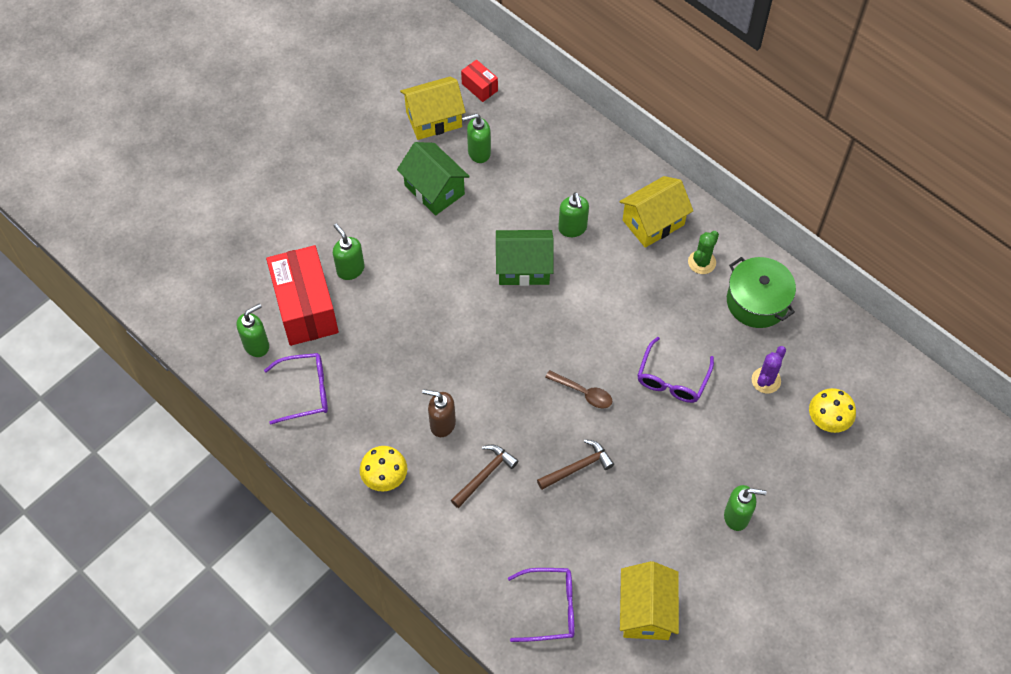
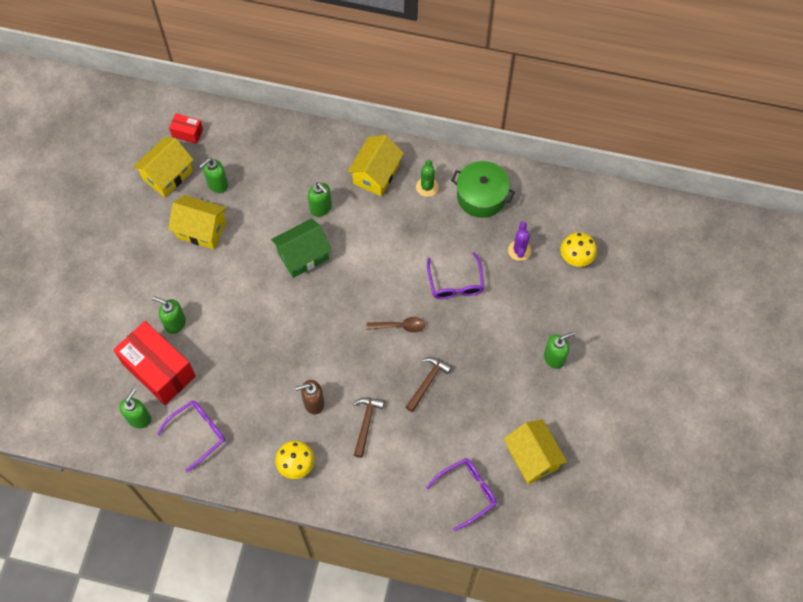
camera: 30 degrees left, 5 degrees up
(434, 190) = (201, 230): green house -> yellow house

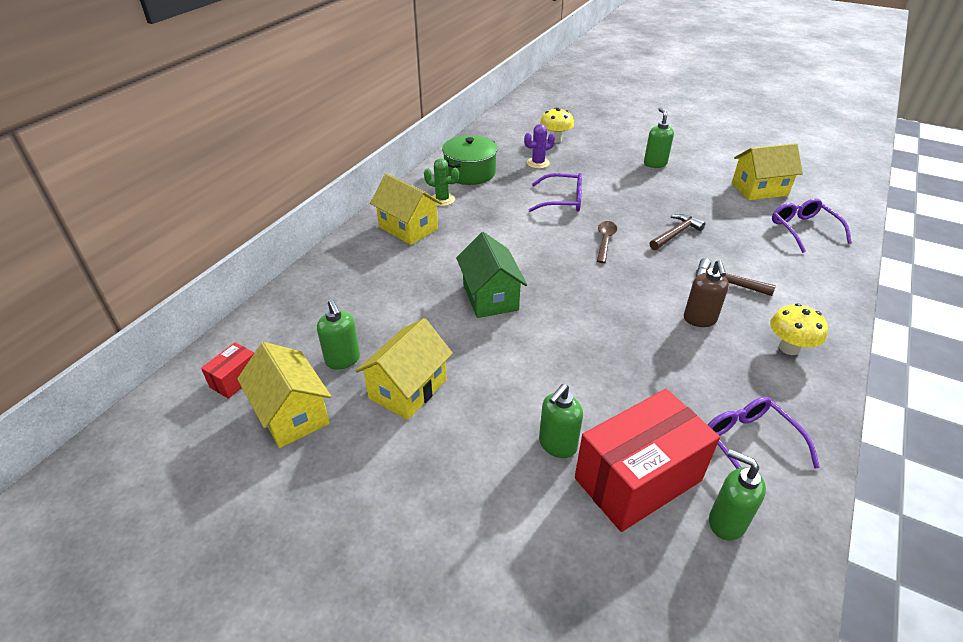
camera: 75 degrees left, 25 degrees down
(321, 208) = (430, 273): green soap dispenser -> none
(427, 382) = (676, 234): brown hammer -> brown hammer turned 90 degrees clockwise
(519, 250) = (538, 163): purple cactus -> purple cactus turned 45 degrees counterclockwise

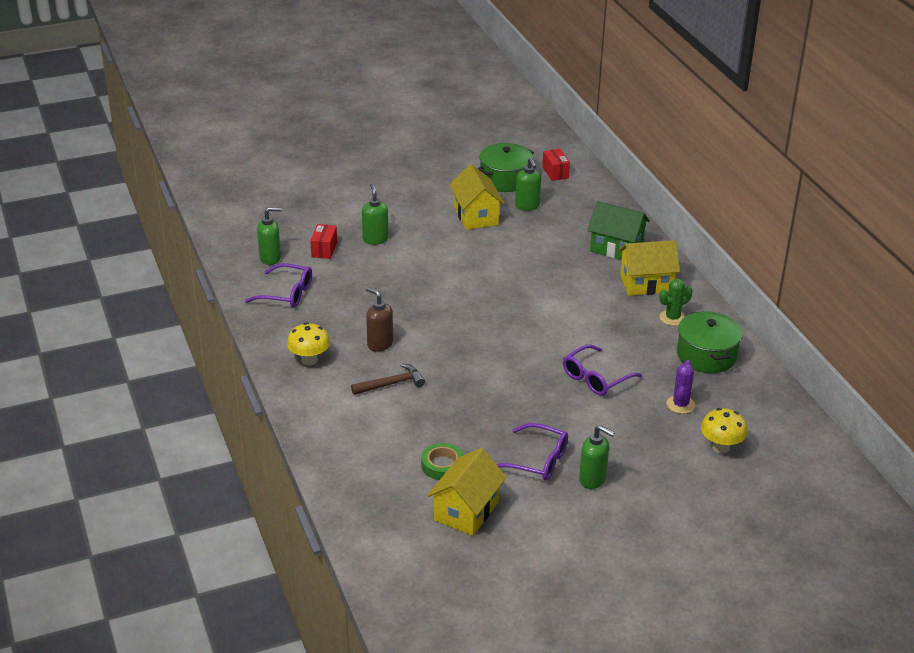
camera: 130 degrees right, 5 degrees down
(292, 414) = (505, 179): yellow house -> green pot
(343, 360) = (527, 206): green soap dispenser -> green soap dispenser turned 120 degrees counterclockwise
(490, 297) = (516, 277): green house -> green house (616, 248)
(605, 241) = (512, 362): brown spoon -> none
(637, 479) = (324, 249): red box -> red box, size x0.46
(676, 234) = (473, 404): brown hammer -> none
(747, 216) = (442, 465): none -> green tape
(803, 229) = (384, 480): purple glasses -> purple glasses (538, 460)

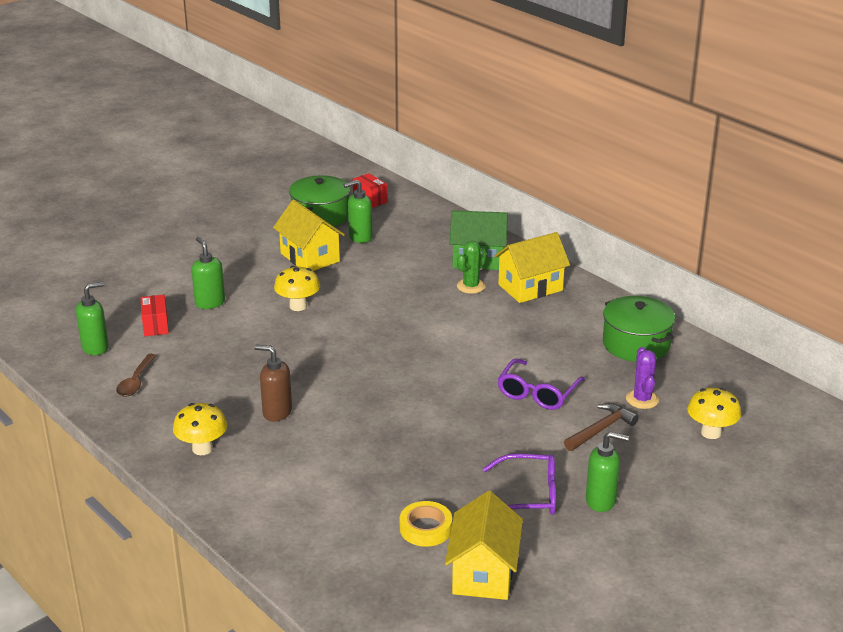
camera: 20 degrees left, 5 degrees down
(287, 293) = (136, 381): purple glasses -> brown spoon
(391, 384) = (315, 452): brown hammer -> brown hammer (601, 429)
(442, 465) = (425, 528): green tape -> yellow tape
(443, 258) = (298, 306): none -> yellow mushroom
(527, 206) = (360, 237): green soap dispenser -> green soap dispenser turned 105 degrees clockwise
(672, 318) = (578, 315): green cactus -> green cactus (471, 286)

